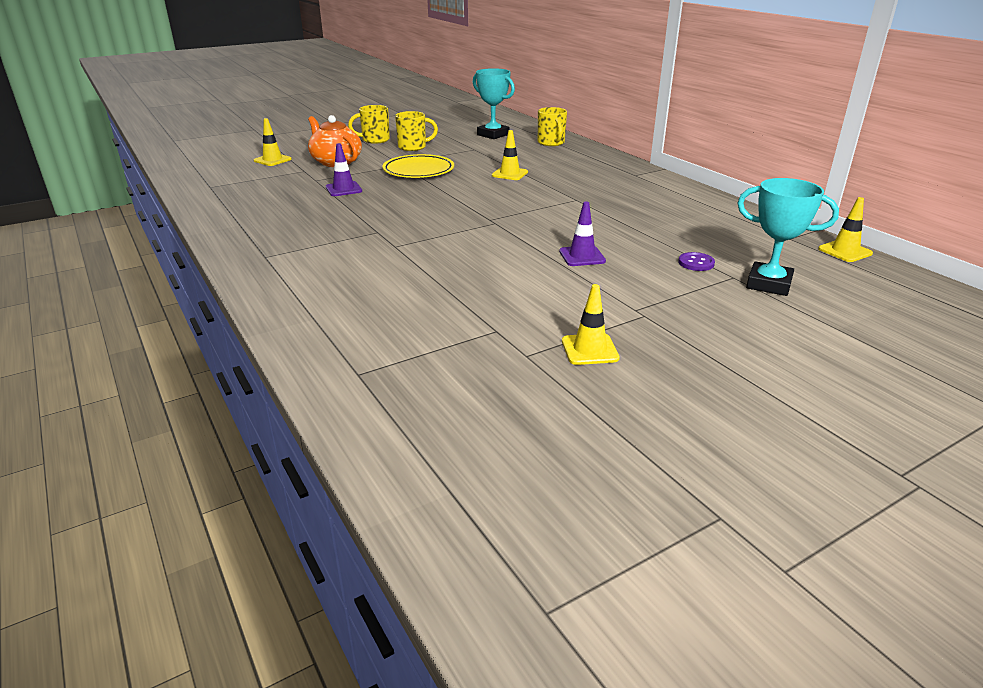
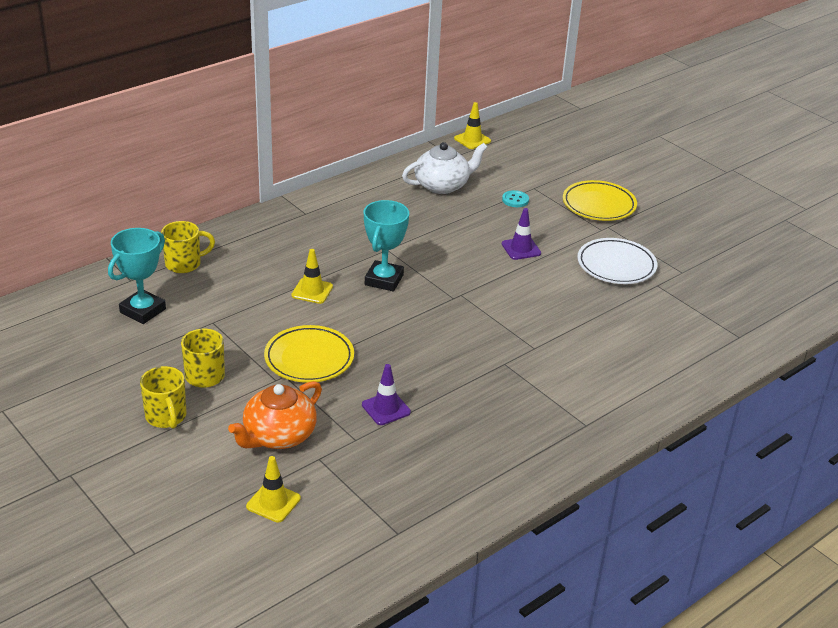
camera: 100 degrees left, 5 degrees up
(545, 308) = (616, 265): none -> white plate
(589, 349) = (663, 249): yellow traffic cone -> none
(696, 263) = (515, 200): purple button -> turquoise button
(704, 316) = (599, 205): none -> yellow plate
(714, 228) = (442, 185): none -> white teapot
(769, 284) = (540, 176): turquoise trophy -> turquoise trophy (384, 280)

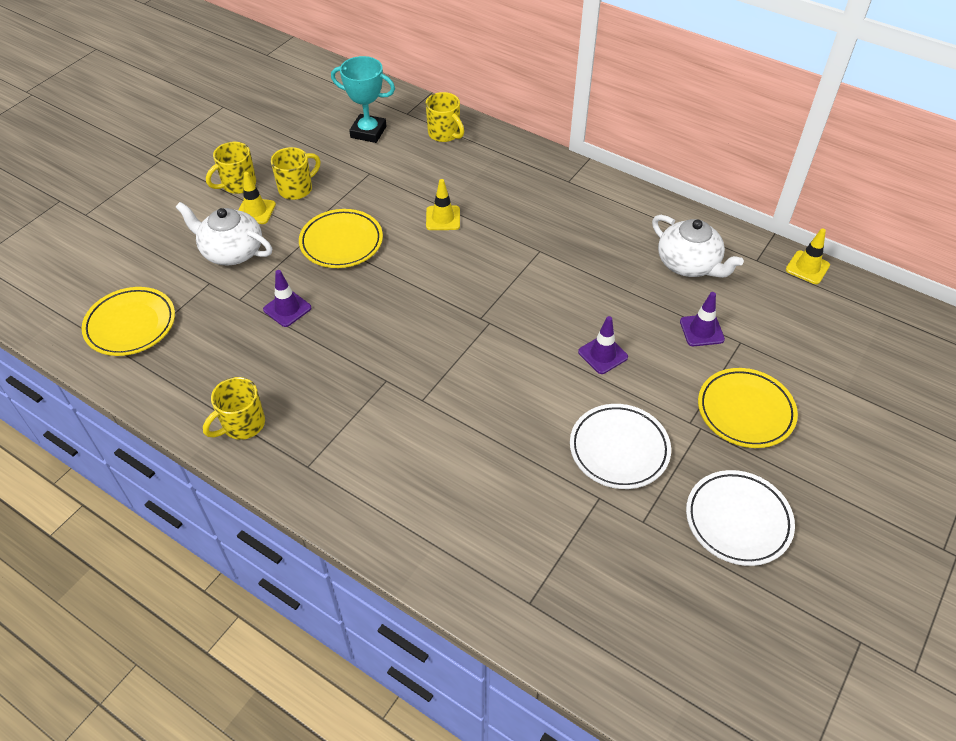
camera: 75 degrees right, 15 degrees up
(273, 502) = (150, 270): yellow traffic cone -> yellow traffic cone (255, 211)
(278, 436) = (231, 251): orange teapot -> white teapot
(354, 525) = (131, 325): none -> yellow plate
(384, 280) = (485, 261): turquoise trophy -> none
(515, 200) = (701, 330): turquoise button -> purple traffic cone
(525, 458) = (242, 424): none -> yellow mug
(690, 235) = (738, 520): none -> white plate

